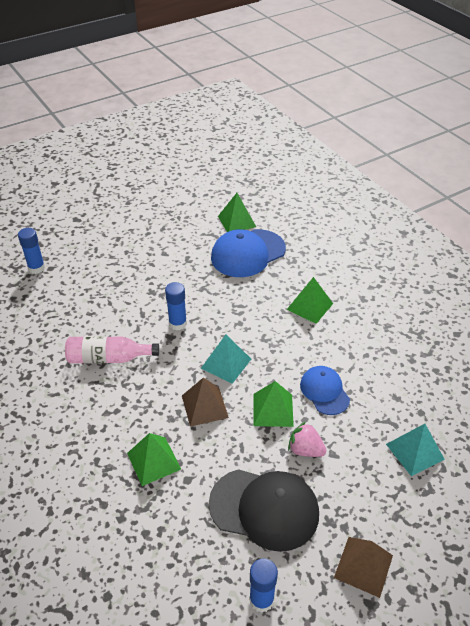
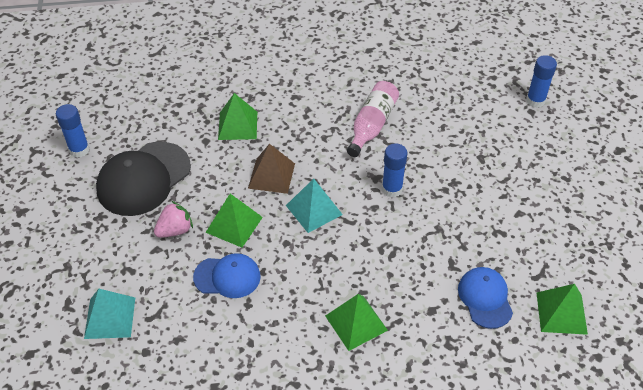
camera: 115 degrees right, 5 degrees up
(248, 253) = (485, 298): blue cap -> blue cap, size x0.60
(363, 566) = (49, 221): brown pyramid -> none

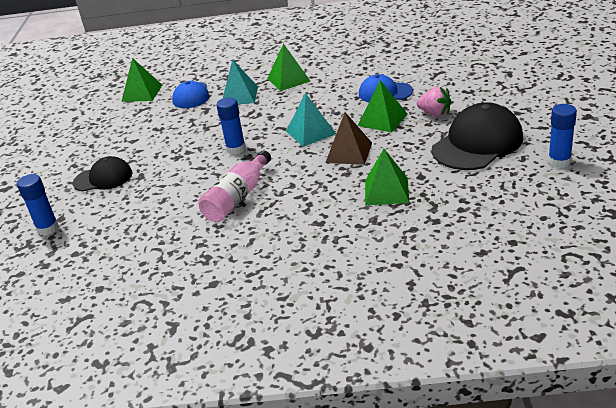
camera: 170 degrees left, 15 degrees down
(110, 317) = (472, 69): turquoise pyramid -> turquoise pyramid (239, 96)
(175, 230) = (435, 113): pink strawberry -> pink strawberry turned 120 degrees counterclockwise
(519, 157) = (103, 178): none -> black cap

